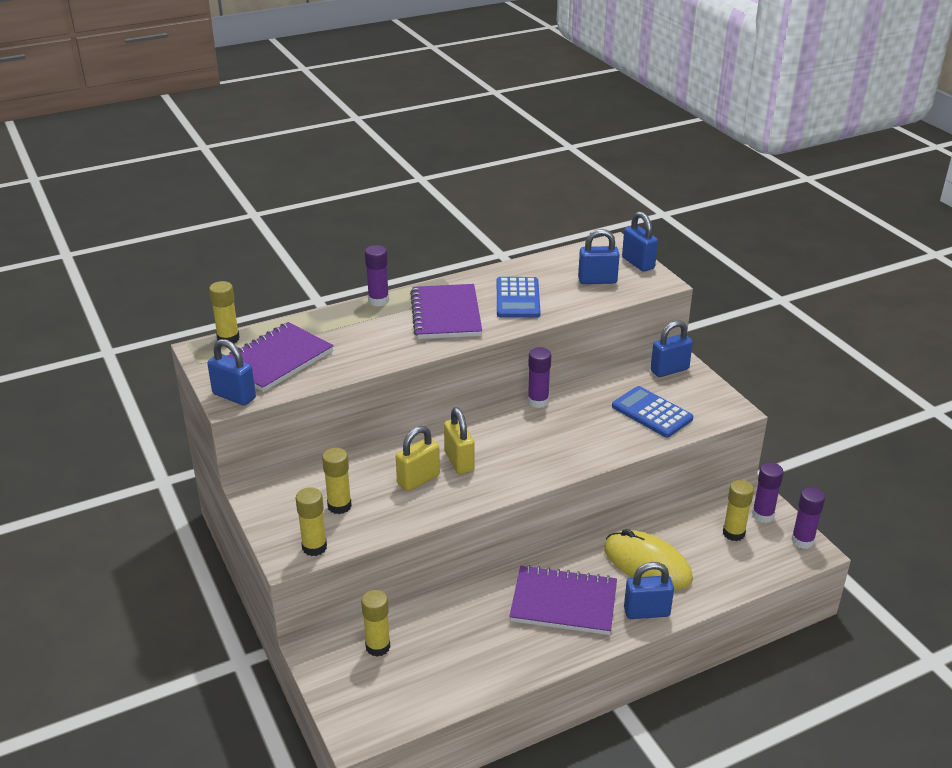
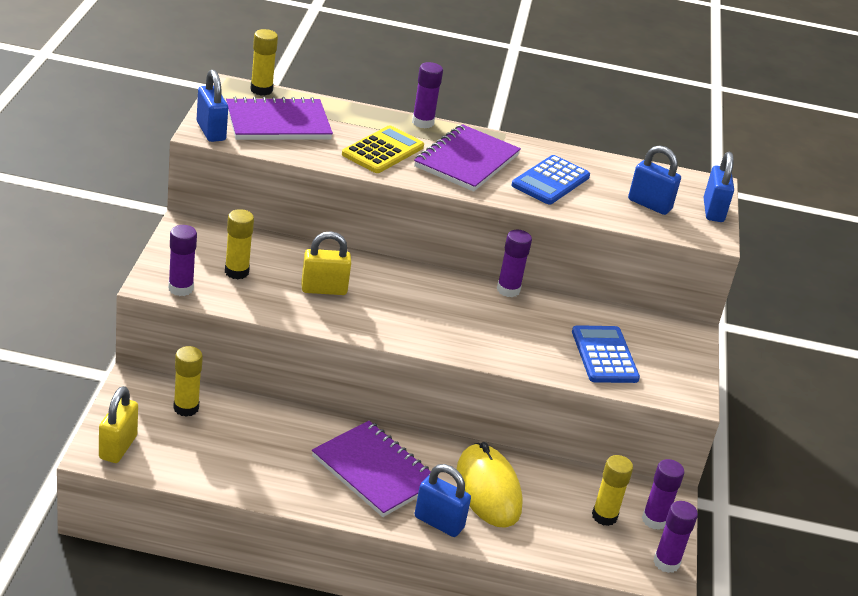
camera: 30 degrees right, 0 degrees up
(314, 547) = (180, 288): yellow glue stick -> purple glue stick
(380, 339) = (383, 151): none -> yellow calculator
(459, 461) = (375, 295): yellow padlock -> yellow padlock (118, 447)
(669, 370) = (672, 333): blue padlock -> none

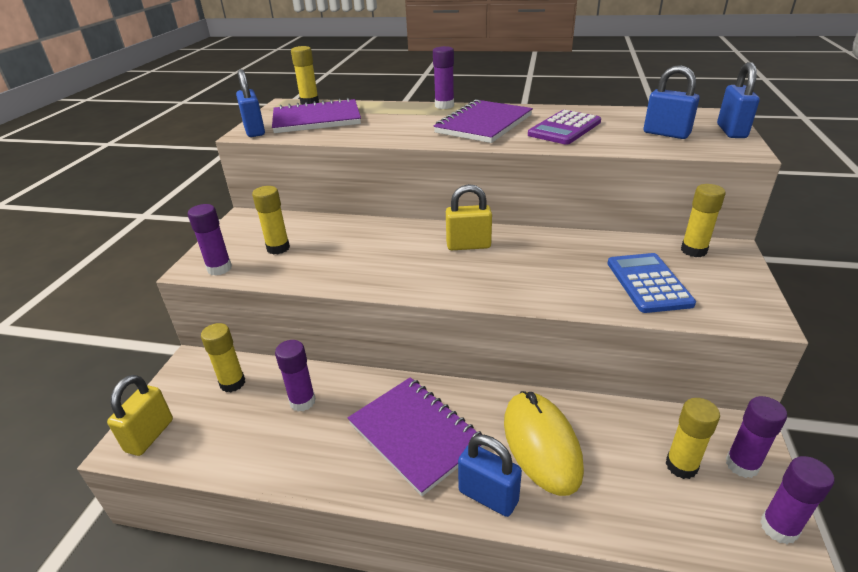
camera: 10 degrees right, 0 degrees up
(324, 289) = (358, 253): yellow padlock -> yellow padlock (468, 245)
(383, 151) = (407, 126): yellow calculator -> none
(508, 290) = (536, 234): purple glue stick -> purple glue stick (302, 401)
(550, 181) = (564, 128): blue calculator -> purple calculator
(656, 328) = (693, 250): none -> yellow glue stick

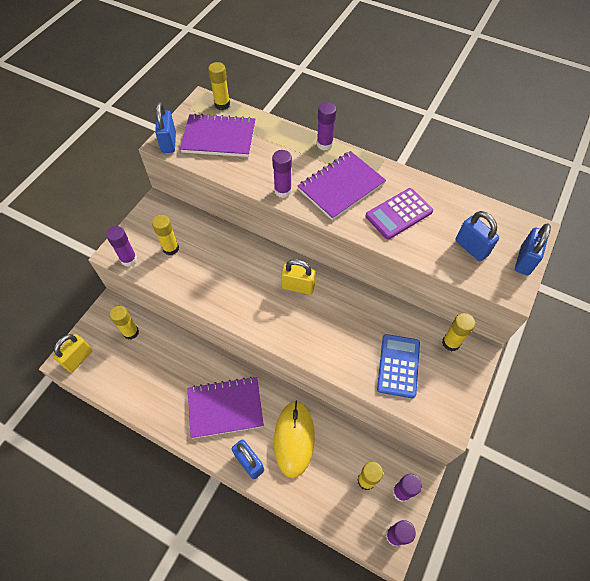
camera: 15 degrees right, 25 degrees up
(302, 401) = (168, 361): purple glue stick -> purple glue stick (283, 191)
(416, 435) = (225, 408): purple notebook -> purple notebook turned 75 degrees counterclockwise

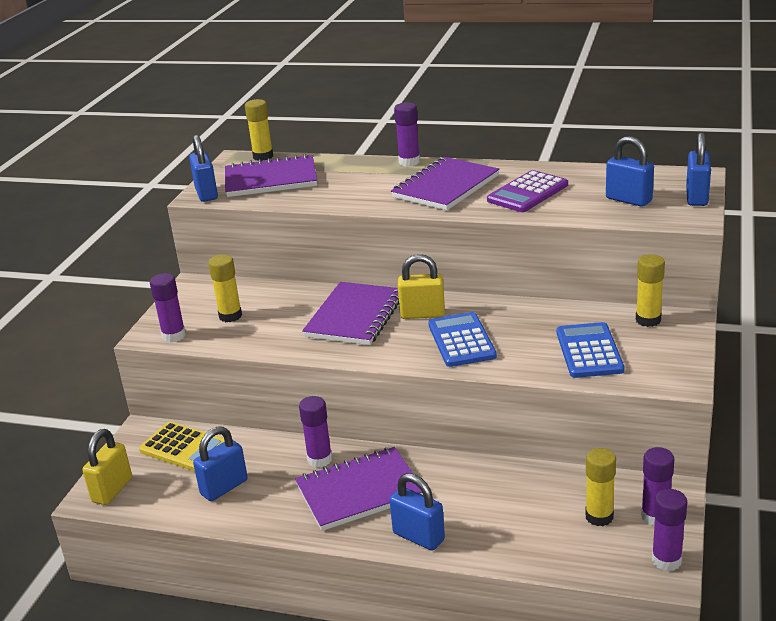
camera: 10 degrees left, 30 degrees down
(131, 332) = (185, 448): yellow glue stick -> yellow calculator
(145, 377) = (224, 487): none -> blue padlock
(252, 275) = (355, 316): none -> purple notebook
(283, 191) = (373, 202): purple glue stick -> purple glue stick (319, 459)
(294, 438) = (475, 499): yellow mouse -> none
(315, 325) = (461, 340): none -> blue calculator

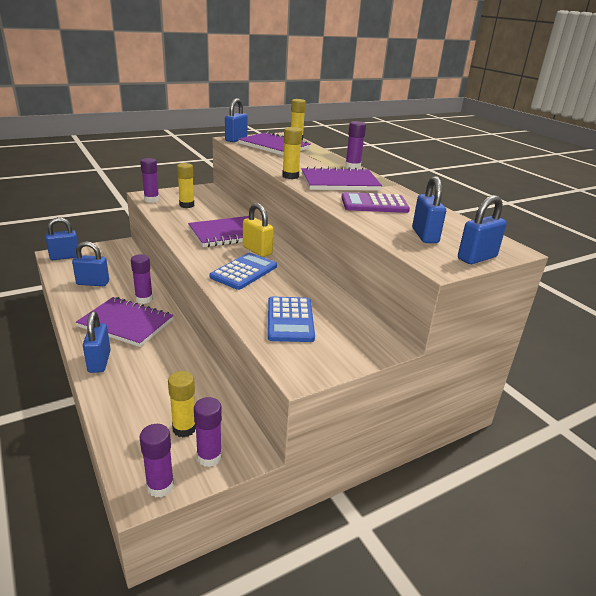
camera: 40 degrees right, 0 degrees up
(112, 490) = (65, 257): yellow padlock -> blue padlock
(185, 448) = (116, 260): yellow calculator -> none
(589, 351) = (290, 320): blue calculator -> blue calculator turned 135 degrees clockwise
(648, 320) = (363, 329): yellow glue stick -> yellow glue stick (290, 176)

